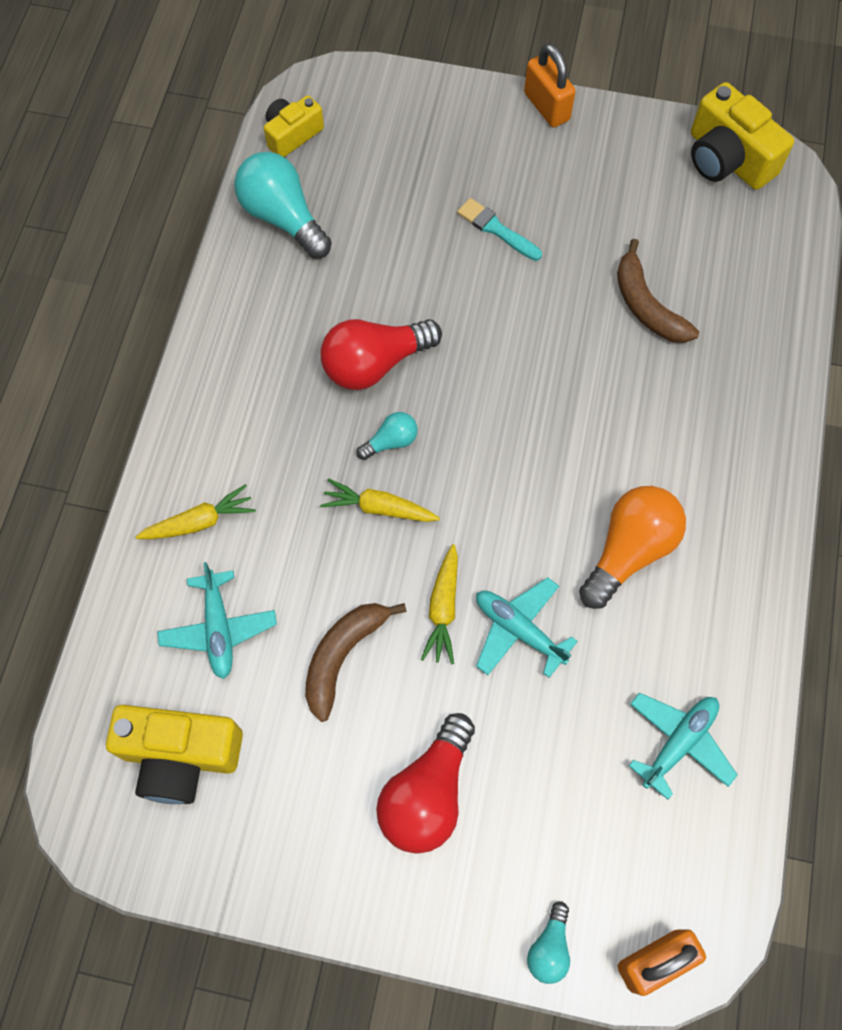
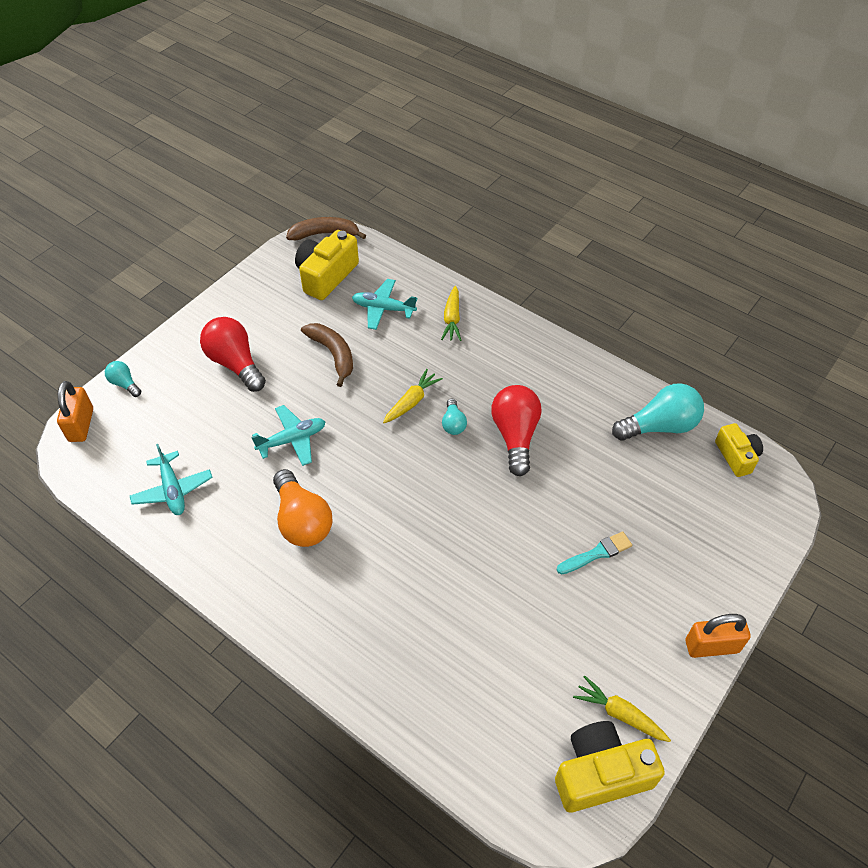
camera: 115 degrees right, 15 degrees down
(443, 609) = (329, 408): yellow carrot -> yellow carrot (619, 713)
(646, 305) = (481, 626): brown banana -> brown banana (325, 234)

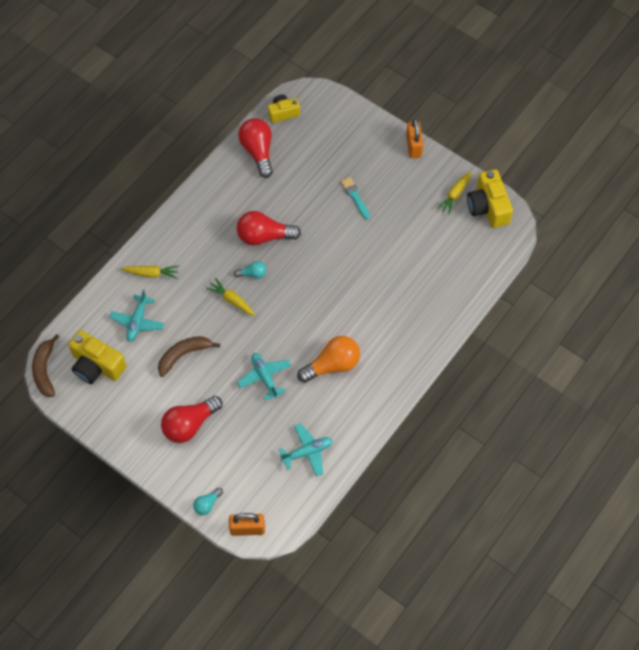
camera: 90 degrees left, 10 degrees up
(660, 426) = (258, 151): turquoise light bulb -> red light bulb

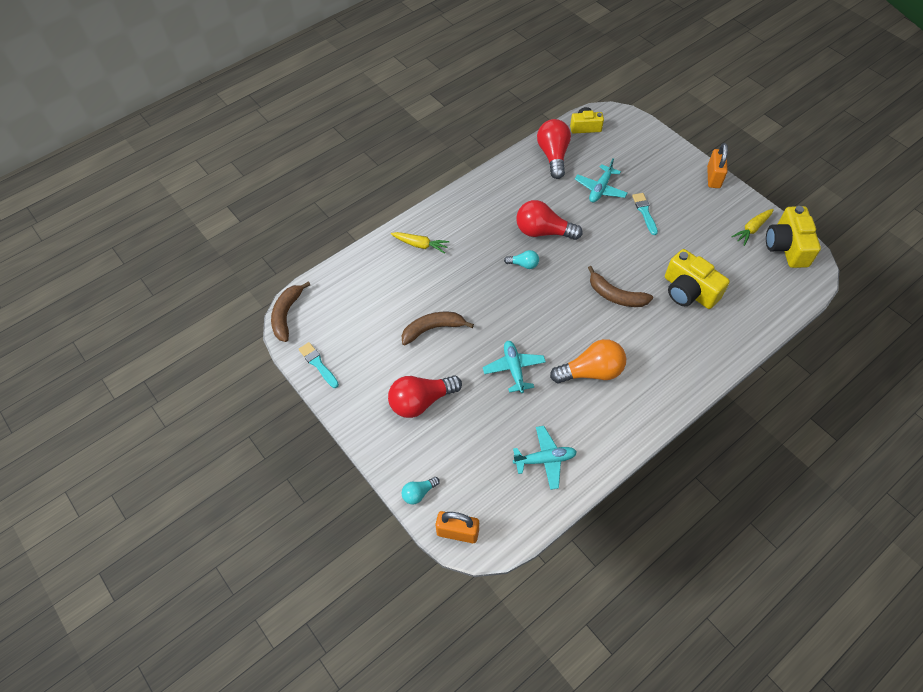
camera: 15 degrees right, 5 degrees down
(88, 410) = (318, 364): none -> turquoise brush
(96, 365) = (340, 321): yellow camera -> yellow camera (688, 291)
(137, 322) = (394, 287): turquoise plane -> turquoise plane (600, 189)
(232, 300) = (496, 285): yellow carrot -> none
(341, 288) = (615, 295): none -> brown banana

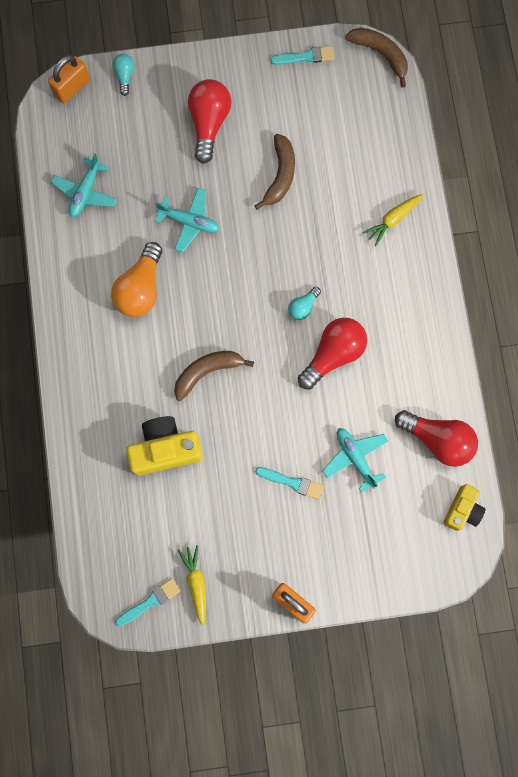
camera: 120 degrees right, 20 degrees up
(787, 247) = (150, 601): yellow camera -> turquoise brush

